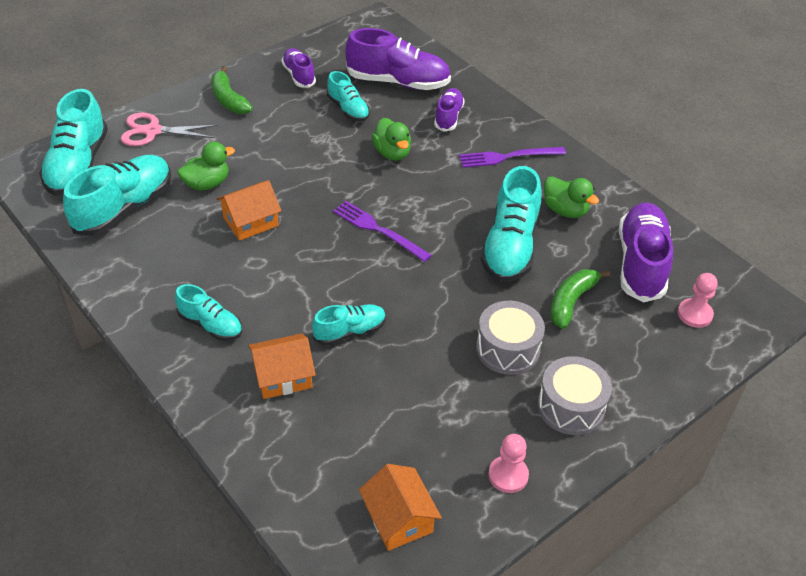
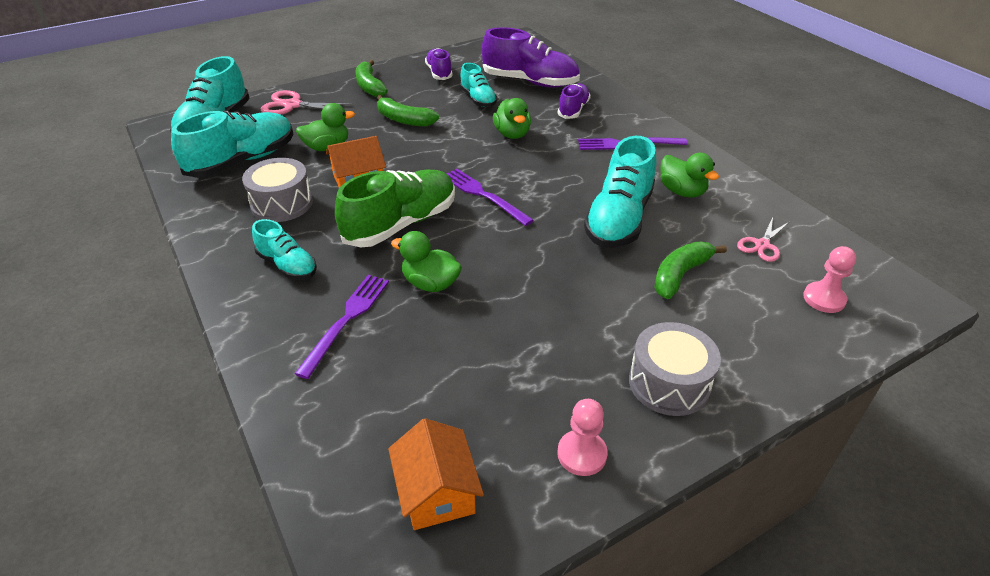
camera: 10 degrees right, 5 degrees down
(277, 142) = (404, 120): none -> green banana
(283, 376) = (346, 320): orange house -> purple fork
(306, 270) = (401, 224): none -> green shoe
(350, 331) = (430, 283): turquoise shoe -> green duck
(507, 349) = (602, 315): grey drum -> grey drum (282, 204)
(641, 263) = (762, 245): purple shoe -> pink scissors

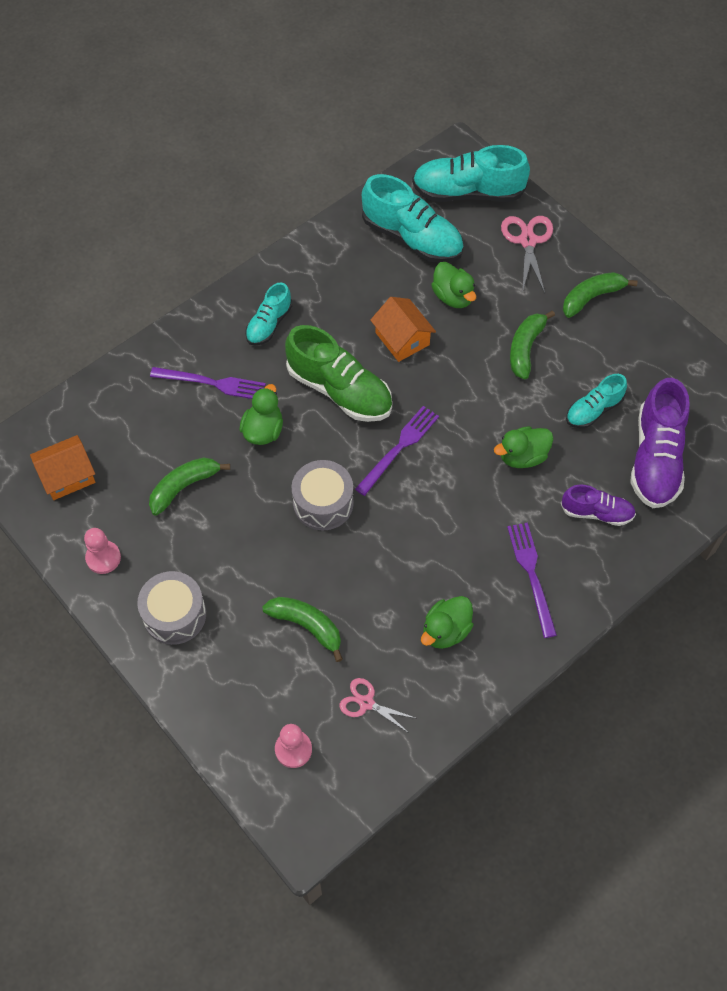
camera: 80 degrees right, 20 degrees up
(282, 204) = (351, 291): grey drum -> grey drum (323, 503)
(439, 73) = (648, 357): purple shoe -> none
(488, 359) = (184, 487): none -> green banana
(619, 219) = (384, 571): turquoise shoe -> none

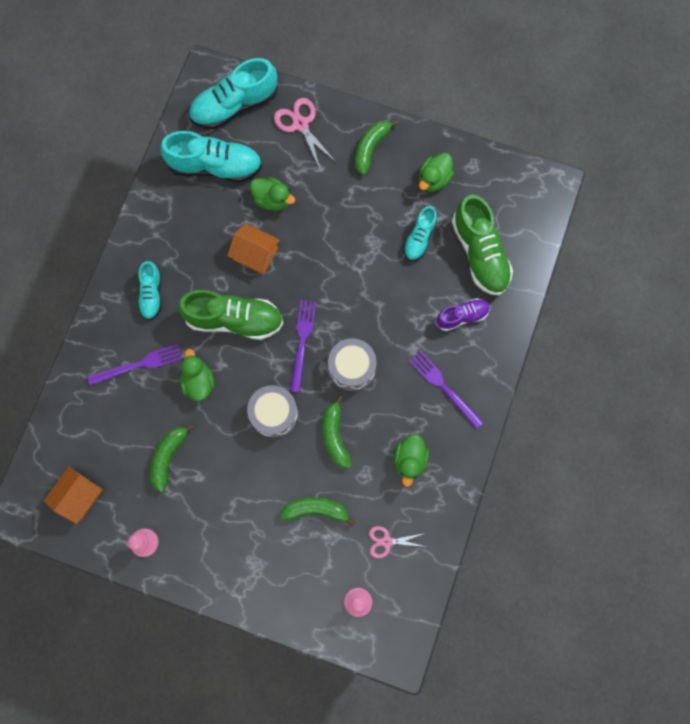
camera: 30 degrees left, 15 degrees up
(174, 615) = (221, 555): grey drum -> grey drum (352, 368)
(522, 456) = (390, 301): green duck -> green duck (434, 179)
(525, 348) = (346, 215): green banana -> green banana (335, 436)
(655, 458) = (480, 253): purple shoe -> green shoe

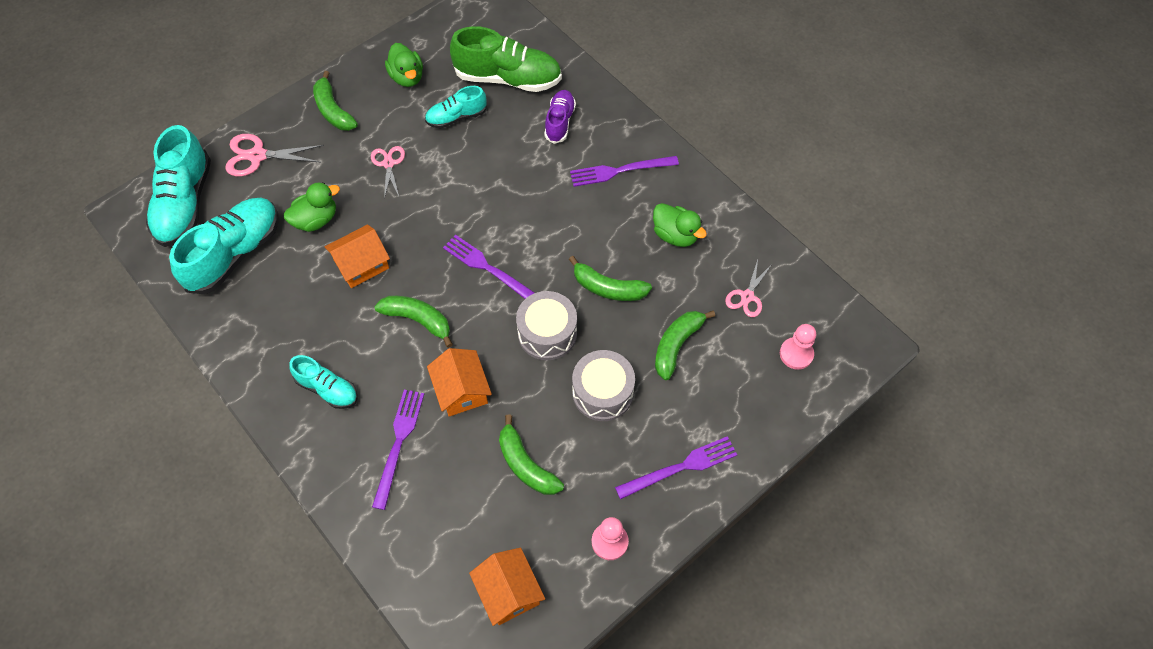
camera: 60 degrees left, 15 degrees down
(198, 381) = (461, 390): green duck -> orange house
(222, 562) = (680, 467): none -> purple fork
(234, 320) = (418, 320): green shoe -> green banana
(348, 217) = (388, 164): none -> pink scissors
(352, 368) = (547, 238): grey drum -> grey drum (602, 392)
(419, 238) = (456, 117): turquoise shoe -> turquoise shoe turned 105 degrees clockwise

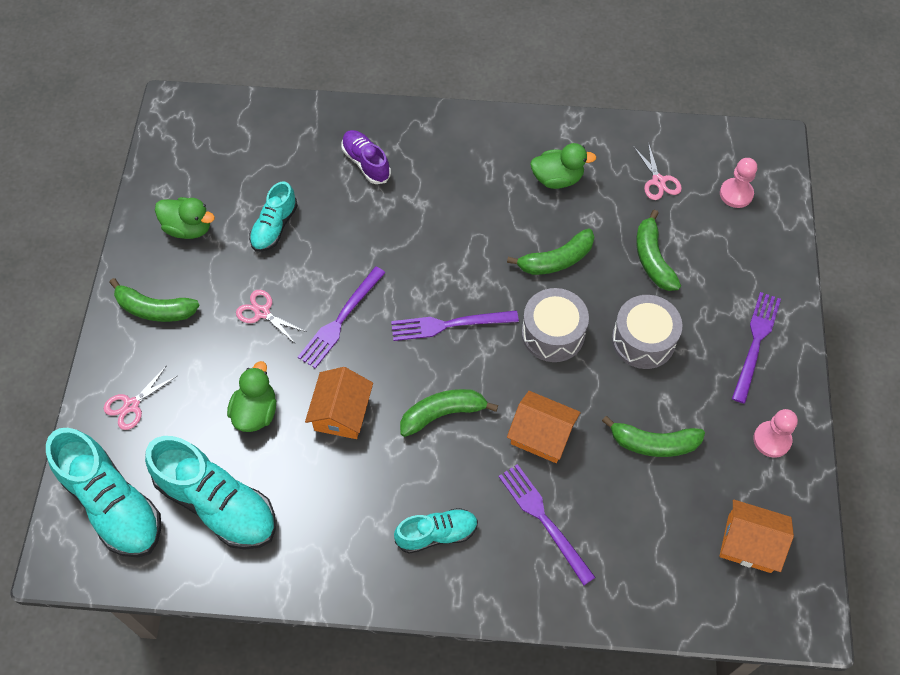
camera: 45 degrees left, 0 degrees up
(235, 254) = (217, 503): turquoise shoe -> turquoise shoe turned 135 degrees clockwise
(258, 156) = (132, 405): pink scissors -> pink scissors, size x0.66
(508, 78) = (280, 161): green shoe -> none
(620, 171) = (459, 163): purple fork -> purple fork (341, 319)

